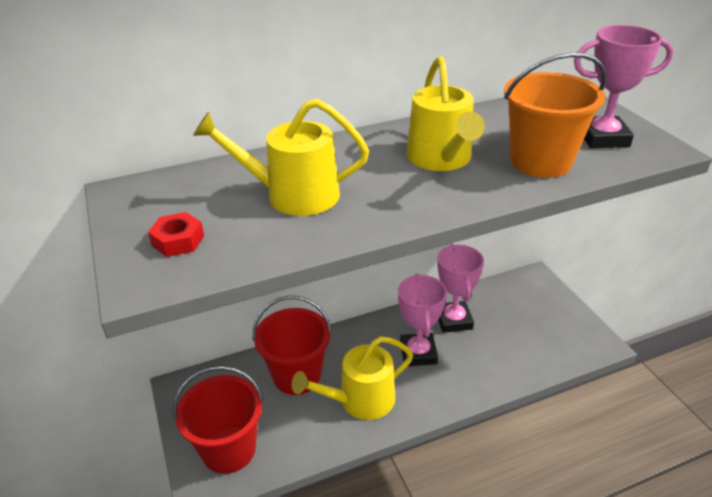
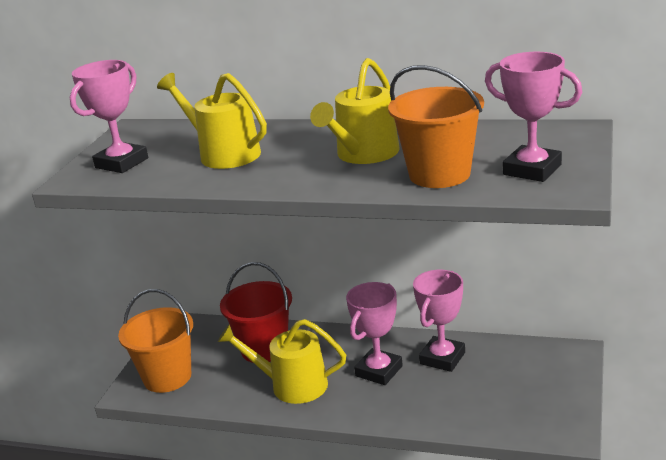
camera: 40 degrees right, 10 degrees down
(178, 241) = (121, 163): red nut -> pink trophy
(229, 449) = (167, 377): red bucket -> orange bucket

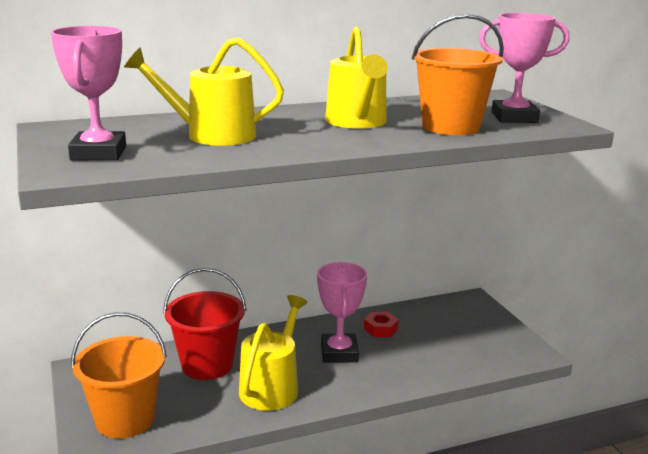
camera: 40 degrees left, 5 degrees down
(292, 385) = (272, 387): yellow watering can -> yellow watering can turned 135 degrees clockwise
(442, 358) = (380, 329): pink trophy -> red nut

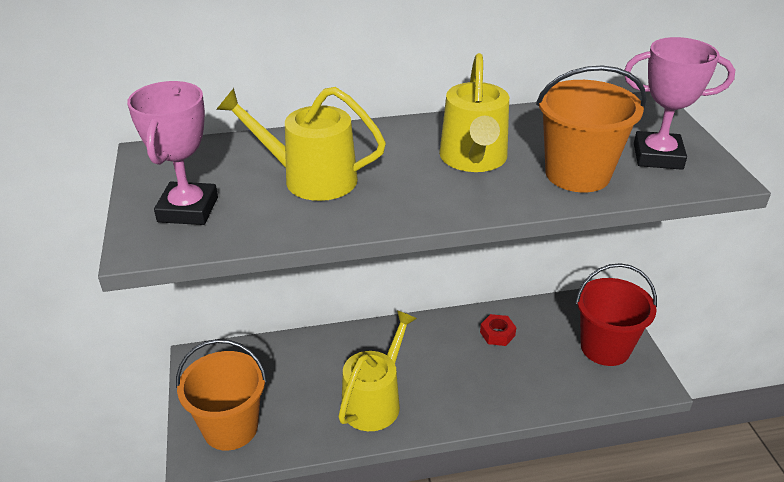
camera: 10 degrees right, 15 degrees up
(207, 365) = (316, 366): red bucket -> red bucket (605, 347)
(339, 353) = (449, 362): pink trophy -> none

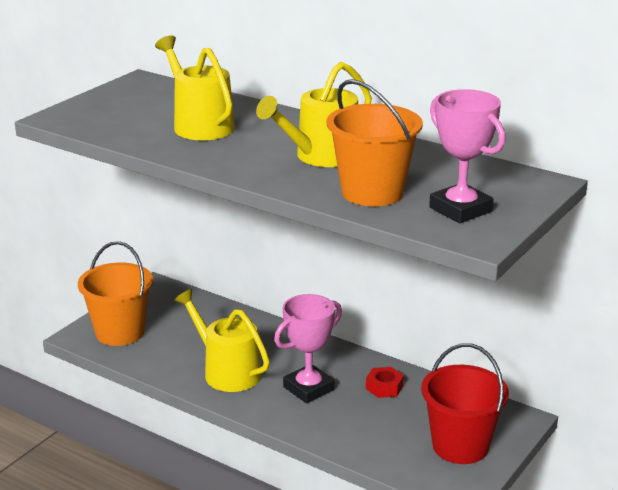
camera: 45 degrees right, 10 degrees down
(188, 209) = (107, 112): pink trophy -> pink trophy (308, 388)
(375, 401) = (227, 372): yellow watering can -> yellow watering can turned 120 degrees counterclockwise

